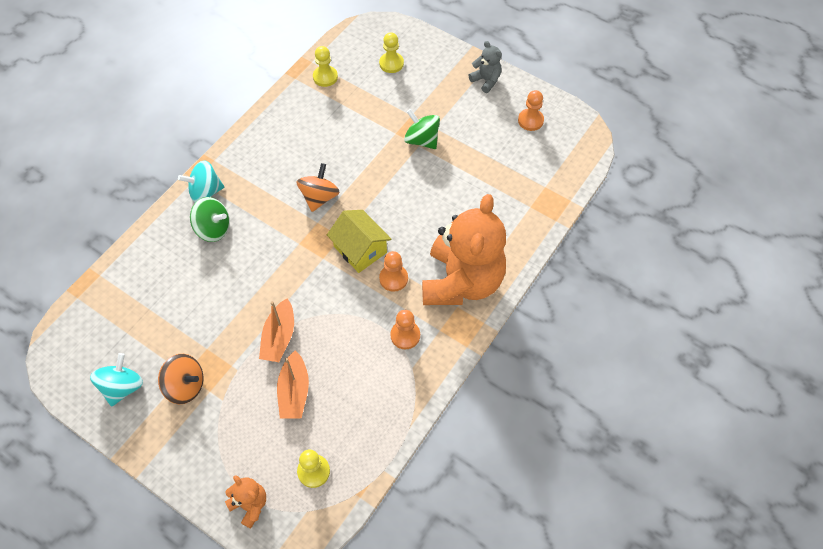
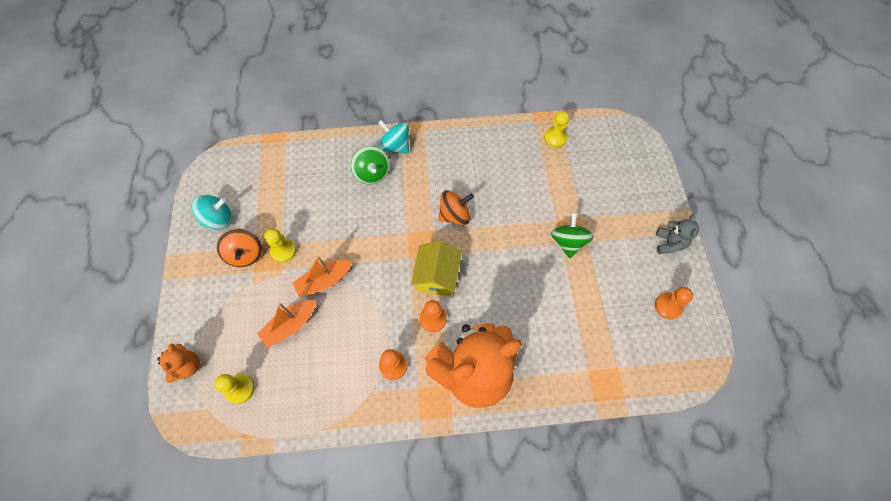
camera: 50 degrees right, 5 degrees up
(391, 63) = (612, 168): yellow pawn -> yellow pawn (283, 250)

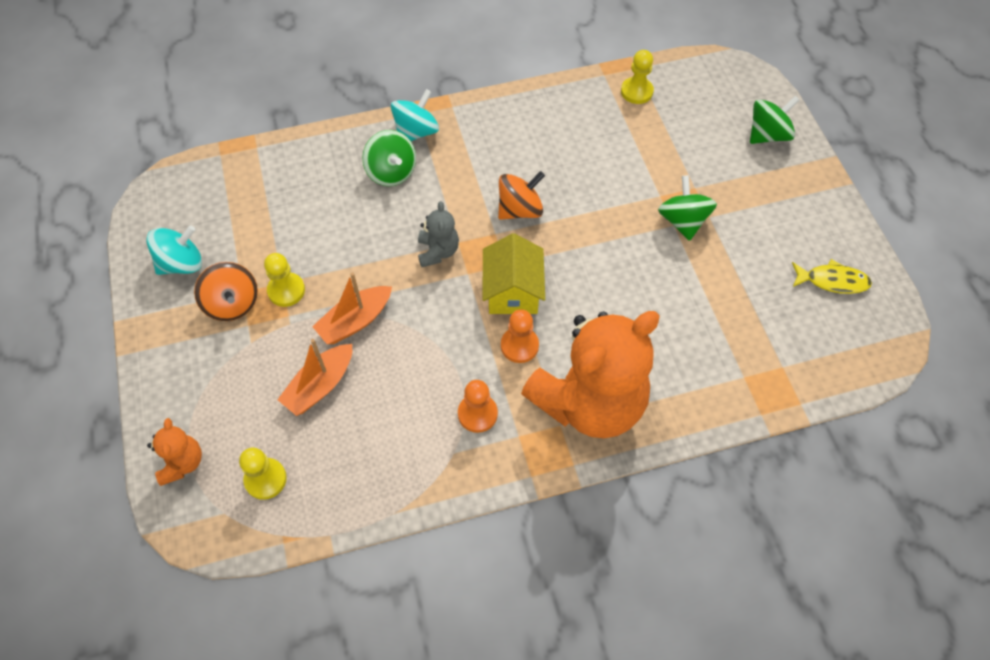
camera: 10 degrees left, 5 degrees down
(395, 146) = (416, 132): turquoise spinning top -> turquoise spinning top turned 105 degrees clockwise
(643, 185) = (767, 135): none -> green spinning top
(668, 306) = (832, 281): orange pawn -> yellow fish
(669, 243) = (817, 203): grey teddy bear -> grey teddy bear (438, 251)

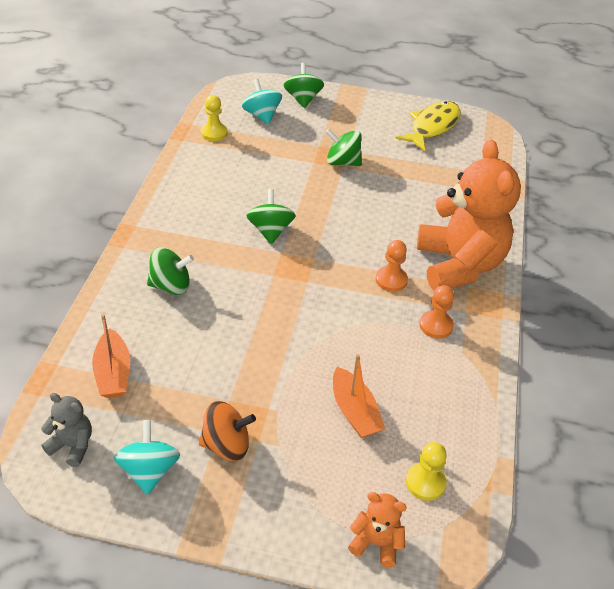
camera: 65 degrees left, 15 degrees down
(286, 290) = (241, 400): yellow pawn -> none
(355, 321) = (305, 365): orange boat -> orange boat (113, 373)
(416, 132) = (142, 255): turquoise spinning top -> turquoise spinning top (262, 115)
(438, 251) = (274, 290): grey teddy bear -> grey teddy bear (72, 445)
(512, 291) = (341, 264): yellow house -> none
(520, 210) = (270, 231): orange spinning top -> green spinning top
(832, 281) = (432, 127): yellow fish -> yellow fish, size x1.63

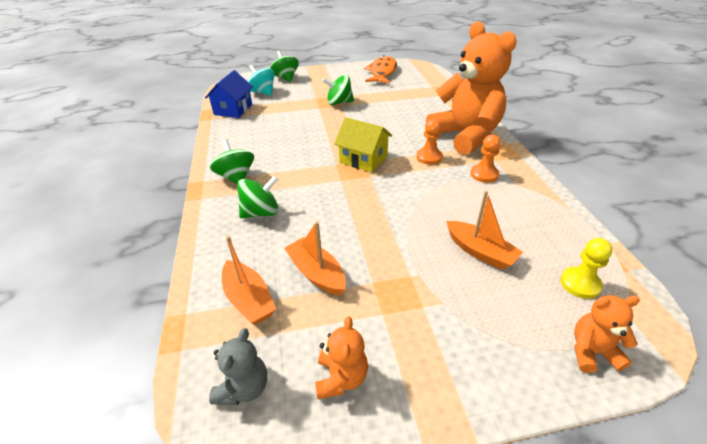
camera: 20 degrees left, 5 degrees down
(72, 445) = (244, 388): grey teddy bear -> grey teddy bear turned 105 degrees clockwise
(149, 470) = (341, 378): turquoise spinning top -> orange teddy bear
(185, 371) = (316, 273): none -> orange boat
(214, 133) = (233, 109): yellow pawn -> blue house
(226, 445) = (398, 321): orange spinning top -> none
(270, 231) = (317, 153): green spinning top -> green spinning top (236, 177)
(315, 256) = (363, 159): none -> yellow house
(432, 127) = (382, 72): yellow fish -> orange fish

